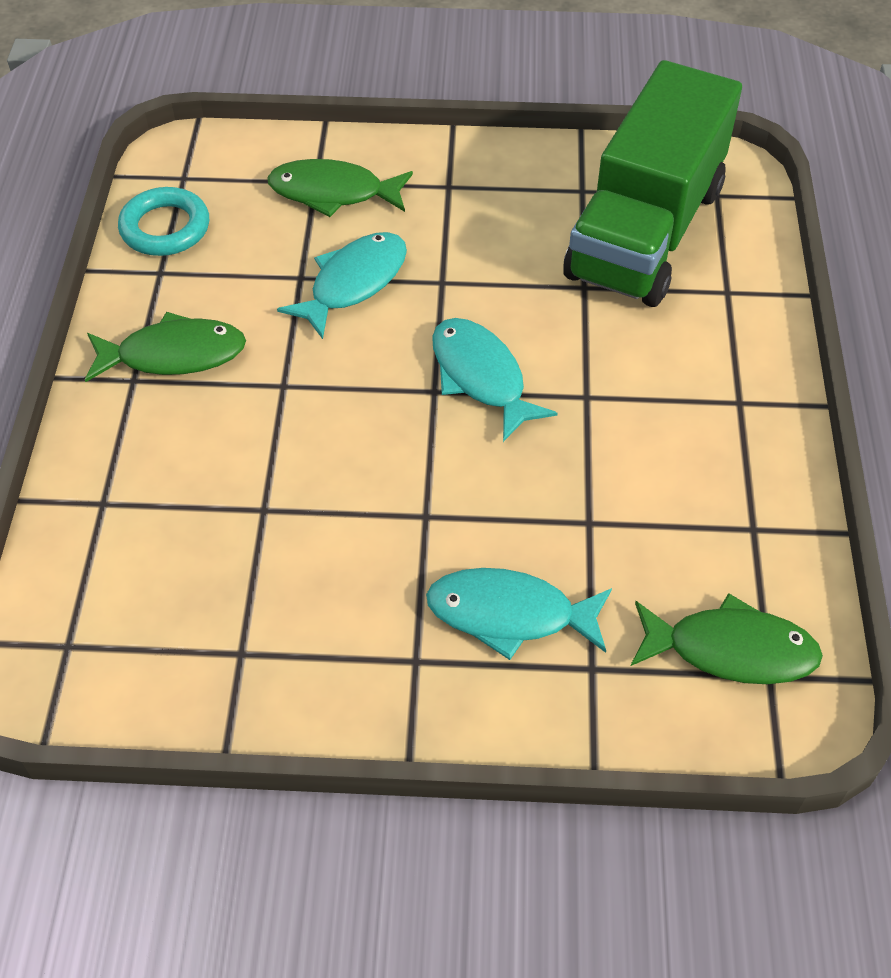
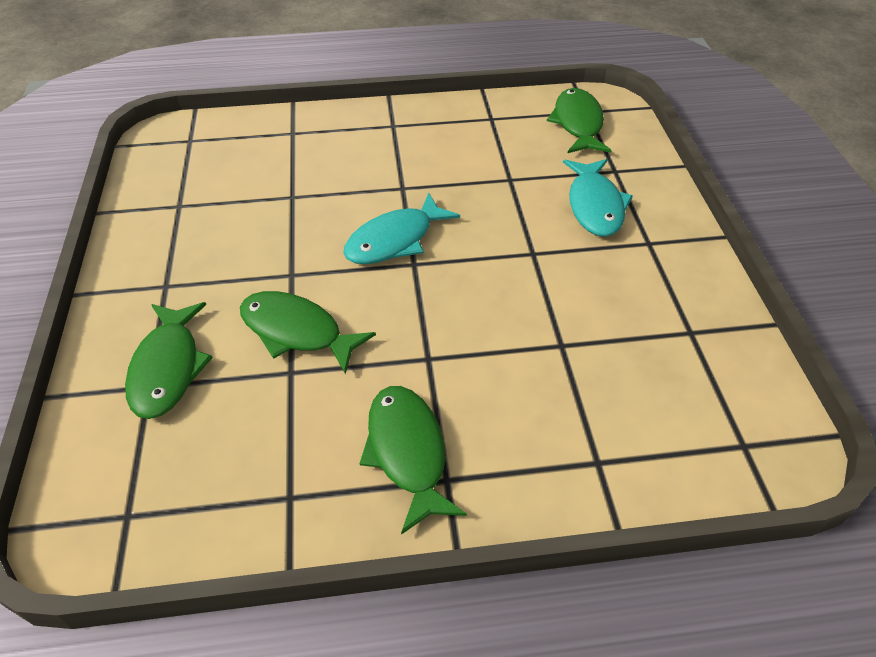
camera: 100 degrees left, 5 degrees down
(165, 228) = (217, 511): turquoise ring -> none
(353, 283) = (297, 331): turquoise fish -> green fish
(646, 232) = (231, 170): green truck -> none

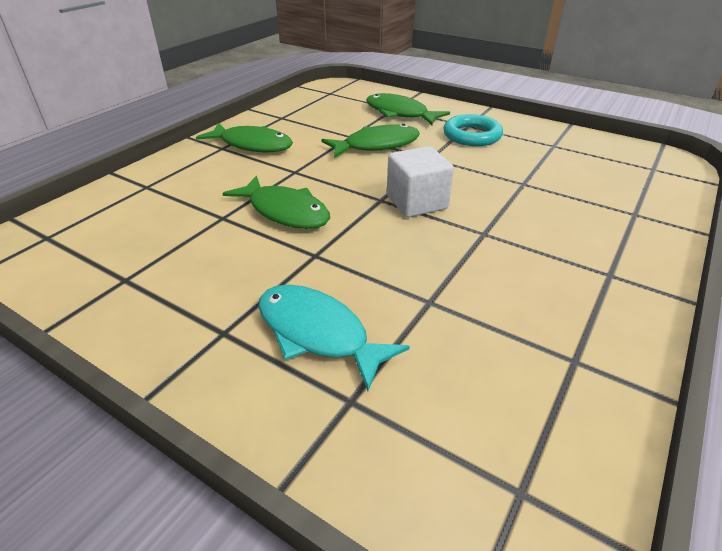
camera: 130 degrees right, 10 degrees down
(198, 270) = (472, 135): none -> turquoise ring
(395, 240) = (416, 202): turquoise fish -> white cube
(578, 123) = (492, 448): green fish -> green fish (285, 212)

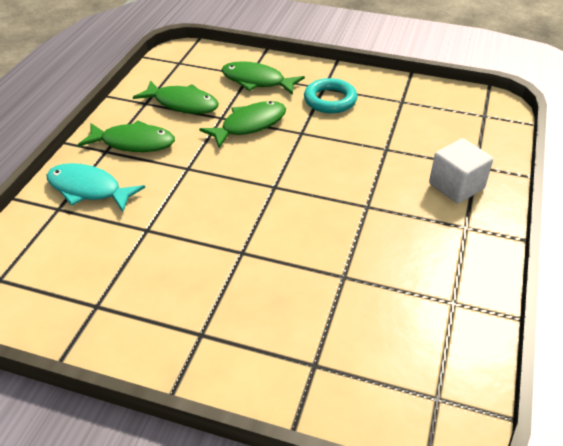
camera: 15 degrees left, 5 degrees up
(285, 212) = (198, 214): green fish -> green fish (182, 104)
(318, 333) = (272, 320): turquoise fish -> turquoise fish (89, 189)
(416, 202) = (305, 184): white cube -> white cube (456, 186)

